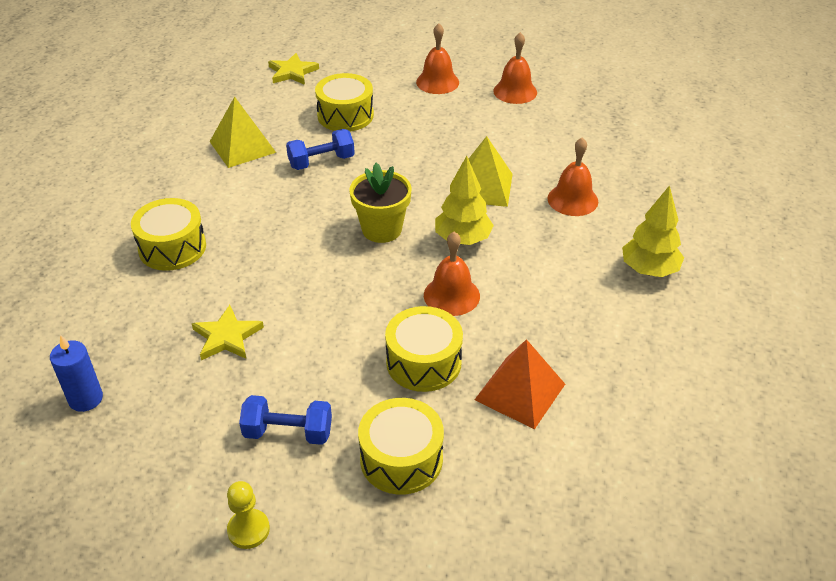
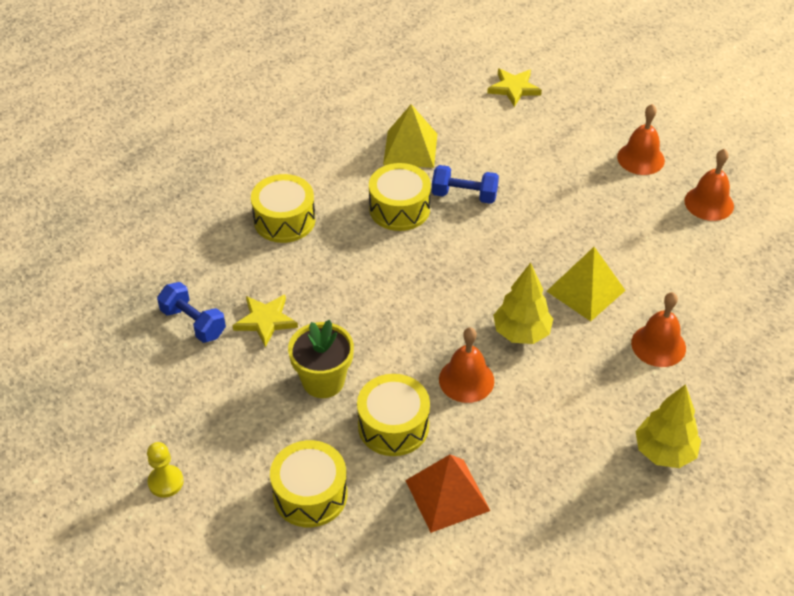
camera: 35 degrees right, 5 degrees up
(86, 399) = (135, 318): blue candle -> none
(288, 432) = (248, 425): blue dumbbell -> blue dumbbell (193, 323)
(345, 115) = (524, 157): yellow drum -> yellow drum (399, 208)
(382, 229) = (460, 287): yellow flower pot -> yellow flower pot (323, 381)

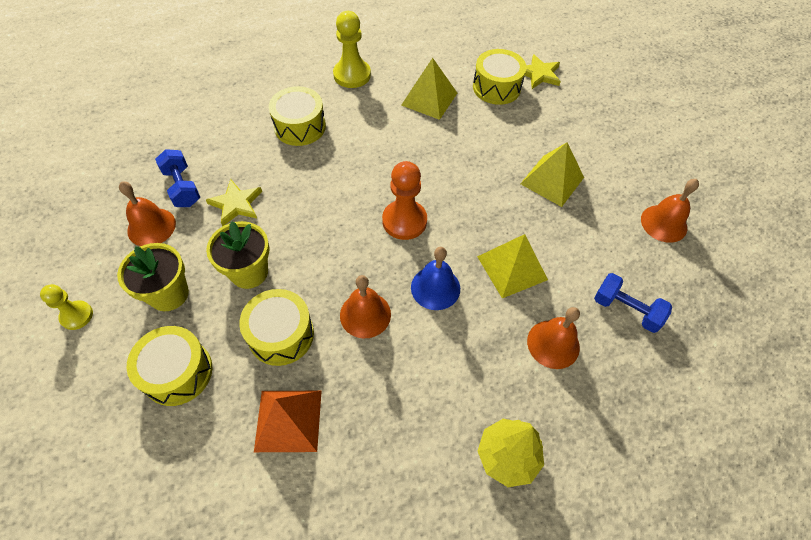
camera: 20 degrees right, 10 degrees up
(251, 429) = (169, 294): none -> yellow flower pot
(309, 147) = (352, 75): none -> yellow pawn
(399, 208) = (393, 145): yellow drum -> yellow drum (496, 87)
(455, 281) = (404, 221): none -> orange pawn
(464, 195) = (451, 150): blue dumbbell -> blue dumbbell (626, 310)
(521, 333) = (435, 288): yellow tree -> blue bell
(582, 195) = (552, 180): none -> yellow pyramid
(640, 158) = (619, 164): orange bell -> orange bell (151, 227)

